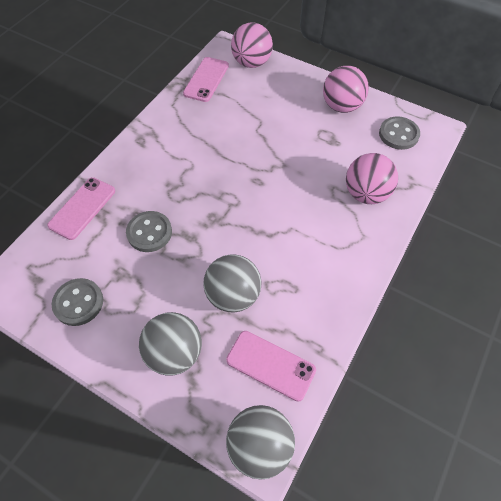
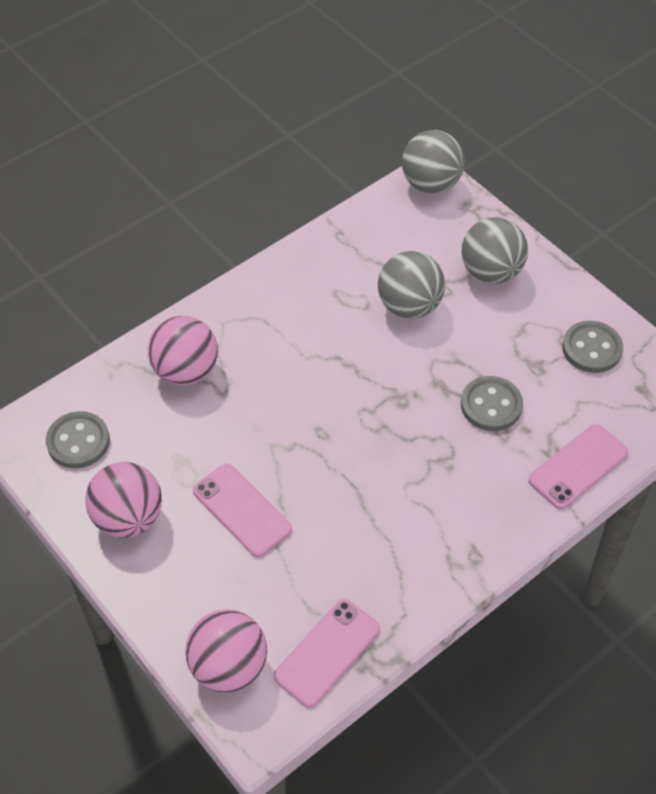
camera: 160 degrees left, 5 degrees down
(270, 365) = (395, 235): pink phone -> pink phone (241, 510)

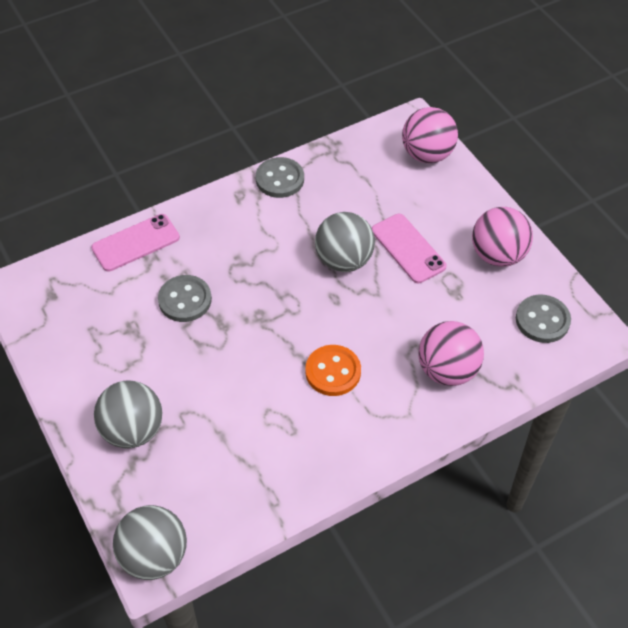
camera: 170 degrees left, 0 degrees up
(307, 352) = (333, 372): none -> orange button
(327, 652) = (359, 153): pink phone -> none
(409, 306) = (225, 405): grey ball -> grey ball (344, 260)
(591, 348) = (75, 337): grey button -> grey button (280, 179)

